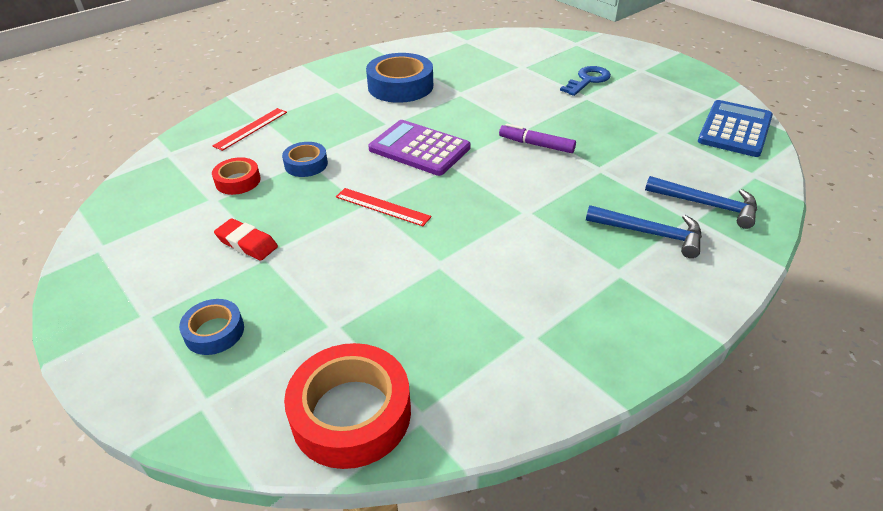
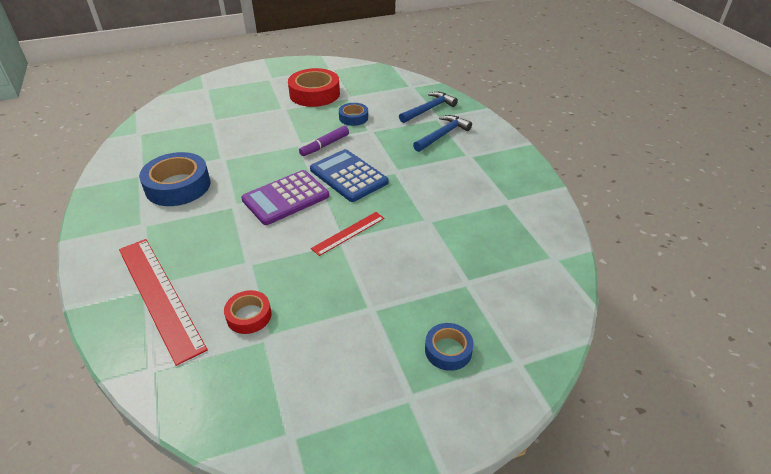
camera: 70 degrees left, 0 degrees up
(247, 243) = (348, 319): red eraser -> none
(251, 129) = (160, 296): red ruler -> red ruler, size x1.93
(306, 164) = (257, 266): blue tape -> blue tape (353, 118)
(351, 413) = (545, 287): red tape -> red tape (314, 94)
(588, 80) = (263, 101): blue key -> none
(735, 129) = (366, 75): blue calculator -> blue calculator (348, 176)

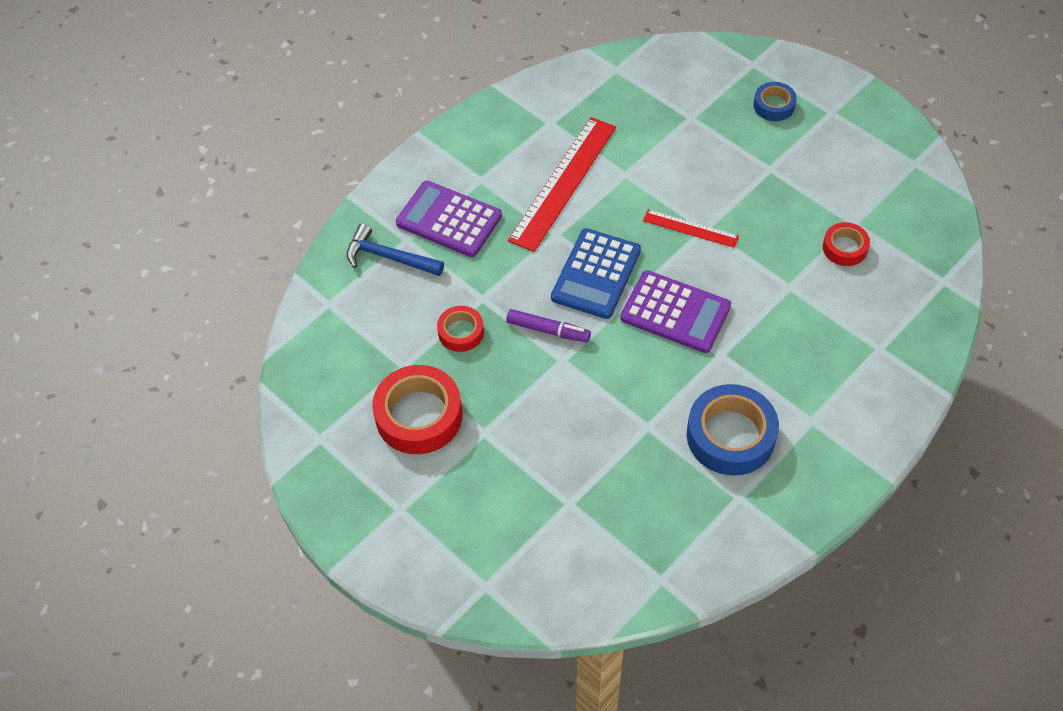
camera: 115 degrees left, 15 degrees up
(160, 296) = (879, 330): red ruler -> red ruler (563, 182)
(353, 118) = (461, 332): blue tape -> red tape
(442, 135) = (449, 220): blue hammer -> purple calculator

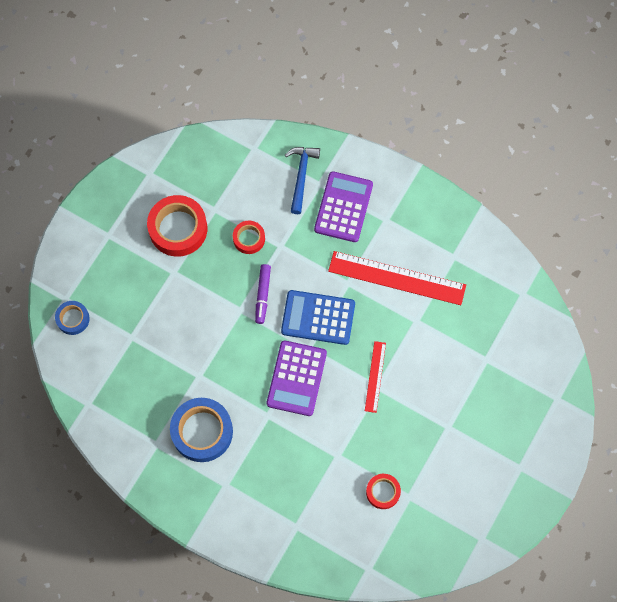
camera: 75 degrees right, 15 degrees up
(774, 105) = (515, 421): blue tape -> blue tape (73, 319)

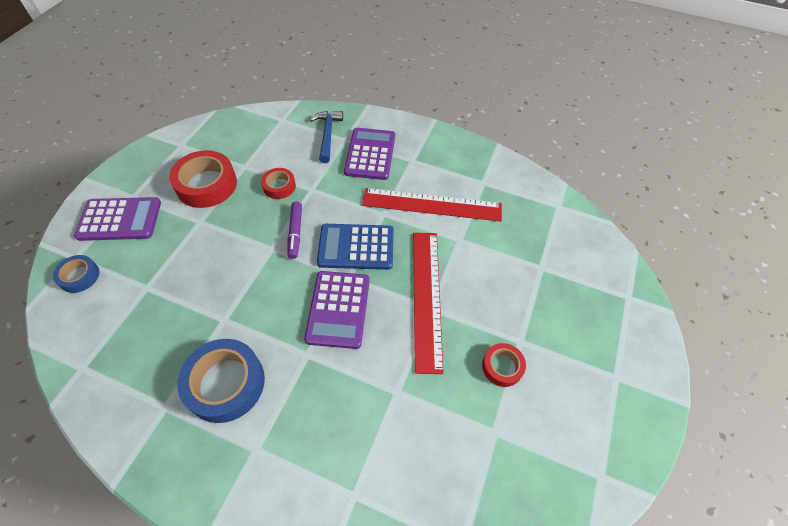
camera: 10 degrees left, 15 degrees down
(100, 261) = (120, 219): none -> purple calculator
(375, 376) = (427, 297): red ruler -> red ruler, size x1.93
(383, 492) = (461, 430): red tape -> red tape (502, 367)

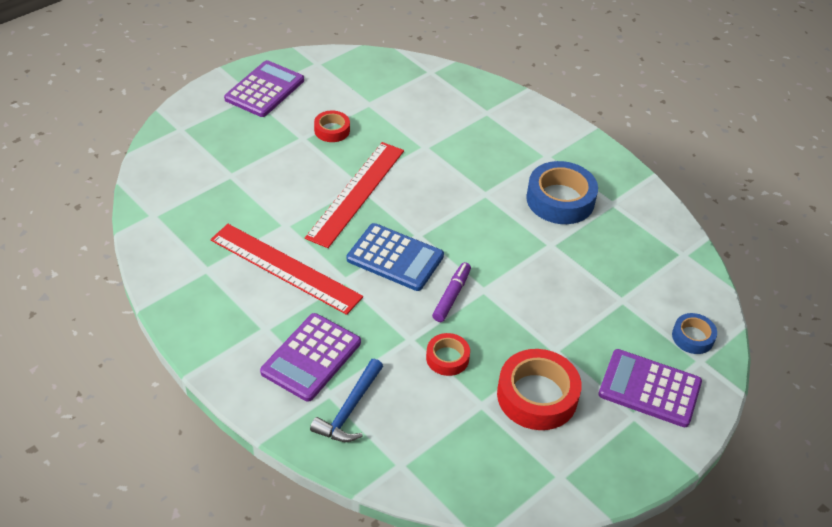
camera: 155 degrees left, 10 degrees down
(338, 309) = (442, 214): purple calculator -> purple calculator (265, 90)

